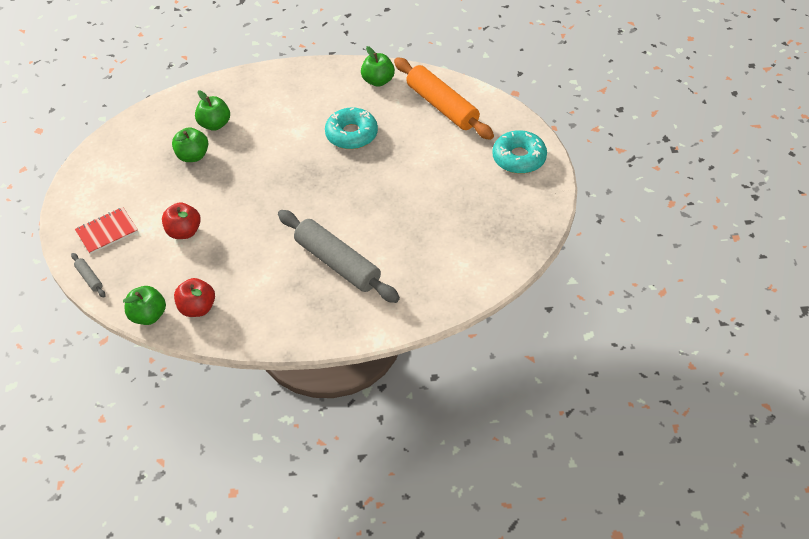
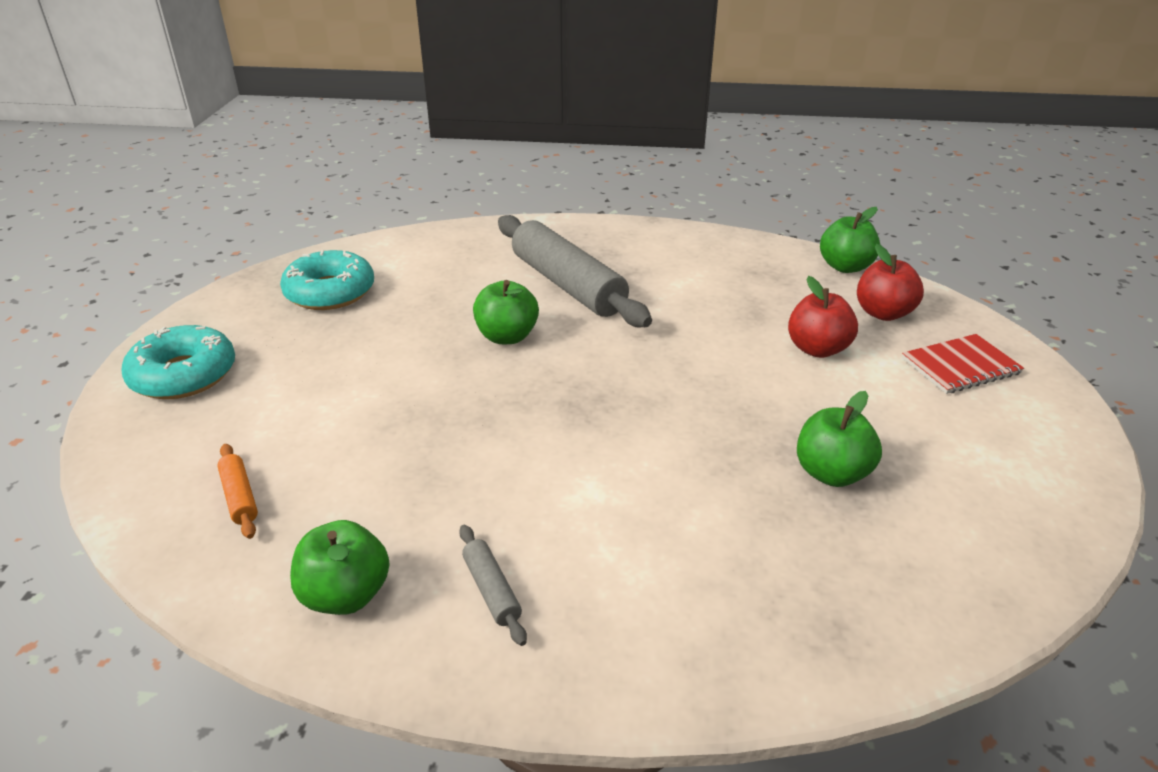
camera: 170 degrees left, 15 degrees down
(89, 278) = (957, 313): grey rolling pin -> grey rolling pin (492, 590)
(197, 308) = (775, 266): red apple -> red apple (883, 313)
(214, 124) = (792, 541): green apple -> green apple (507, 336)
(351, 134) = (473, 465): turquoise donut -> turquoise donut (330, 292)
(442, 106) = (240, 497): orange rolling pin -> orange rolling pin, size x0.41

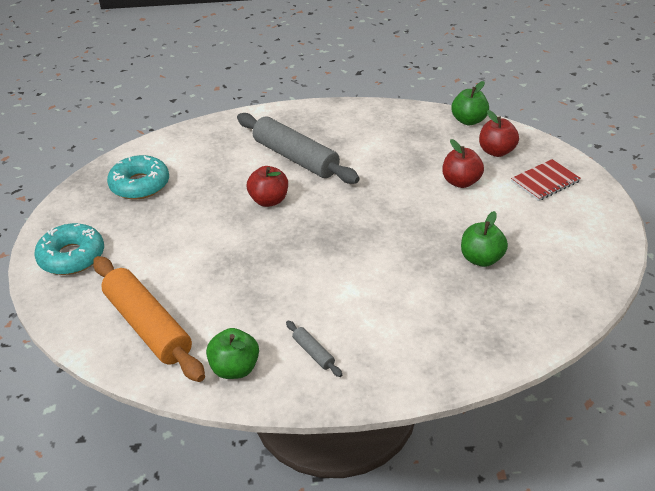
camera: 10 degrees left, 5 degrees up
(240, 497) = (148, 326): orange rolling pin -> orange rolling pin, size x2.42
(507, 336) = (269, 200): green apple -> red apple

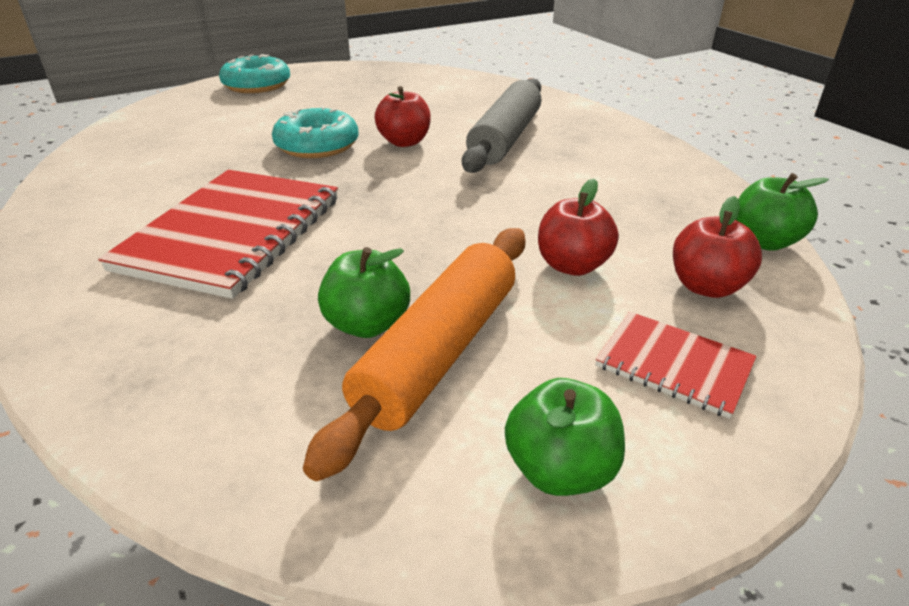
camera: 65 degrees right, 5 degrees down
(140, 185) = (385, 84): turquoise donut -> turquoise donut (317, 145)
(148, 326) = (159, 133): orange rolling pin -> orange rolling pin (439, 352)
(235, 368) = (89, 185): green apple -> green apple (560, 470)
(313, 352) = (115, 224): grey rolling pin -> none
(359, 297) = (232, 233): none -> red notebook

